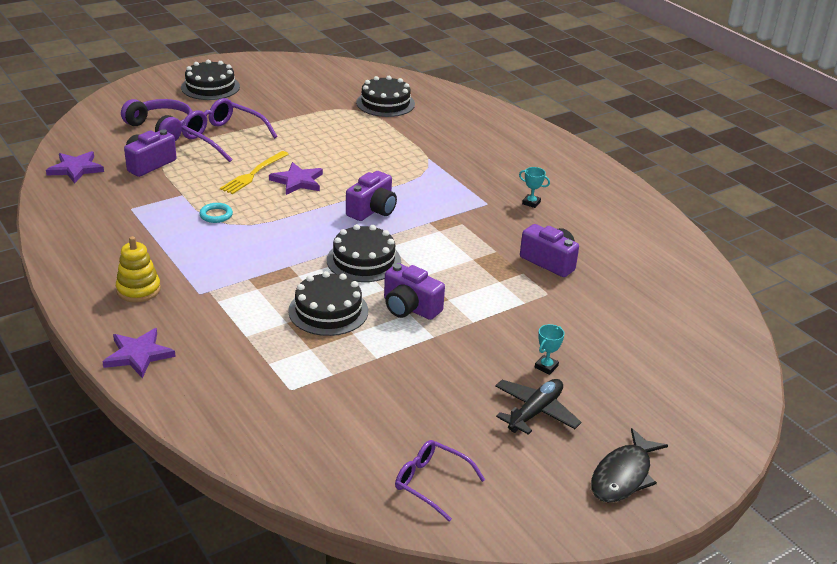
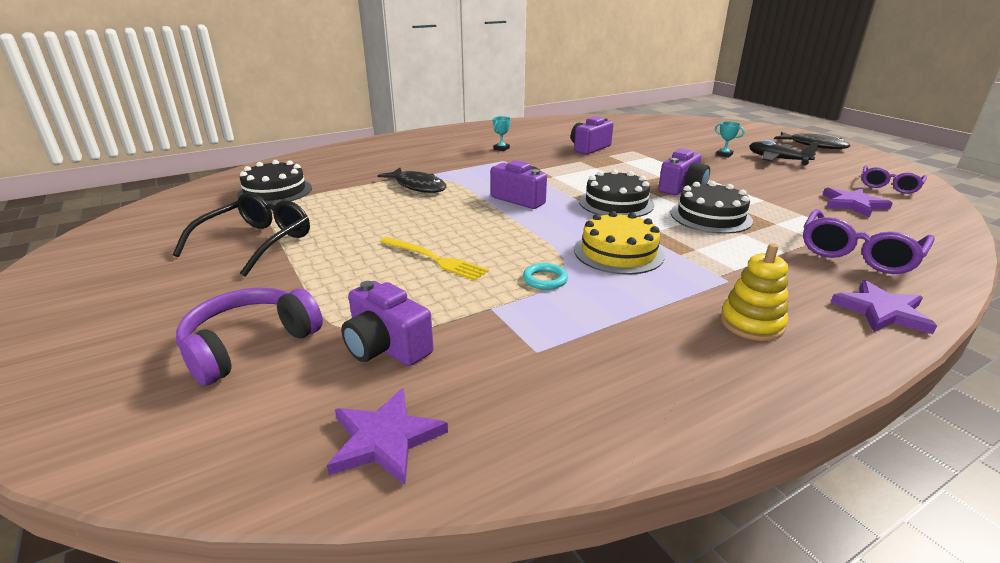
camera: 85 degrees left, 5 degrees down
(210, 87) = (111, 306): black cake -> none
(222, 137) = (314, 286): purple glasses -> purple glasses (858, 254)
(255, 250) = (618, 252): none -> yellow cake
(288, 111) = (257, 242): none -> black glasses
(298, 181) = (457, 233): purple star -> purple star (853, 204)
(403, 160) = (417, 186): none -> black fish

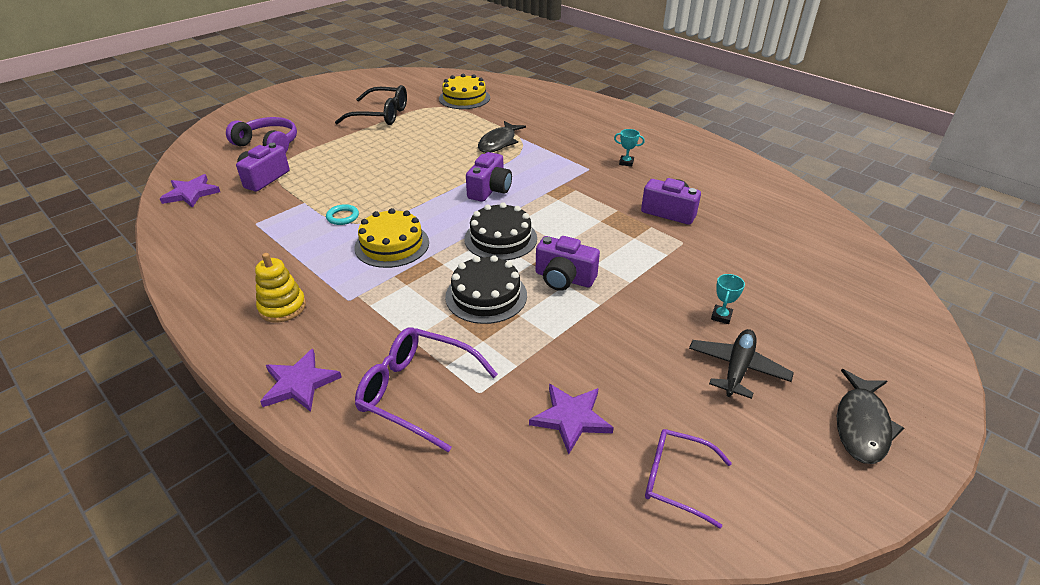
camera: 75 degrees right, 10 degrees up
(275, 191) = (464, 98): black cake -> yellow cake
(434, 259) = (367, 173): yellow fork -> none

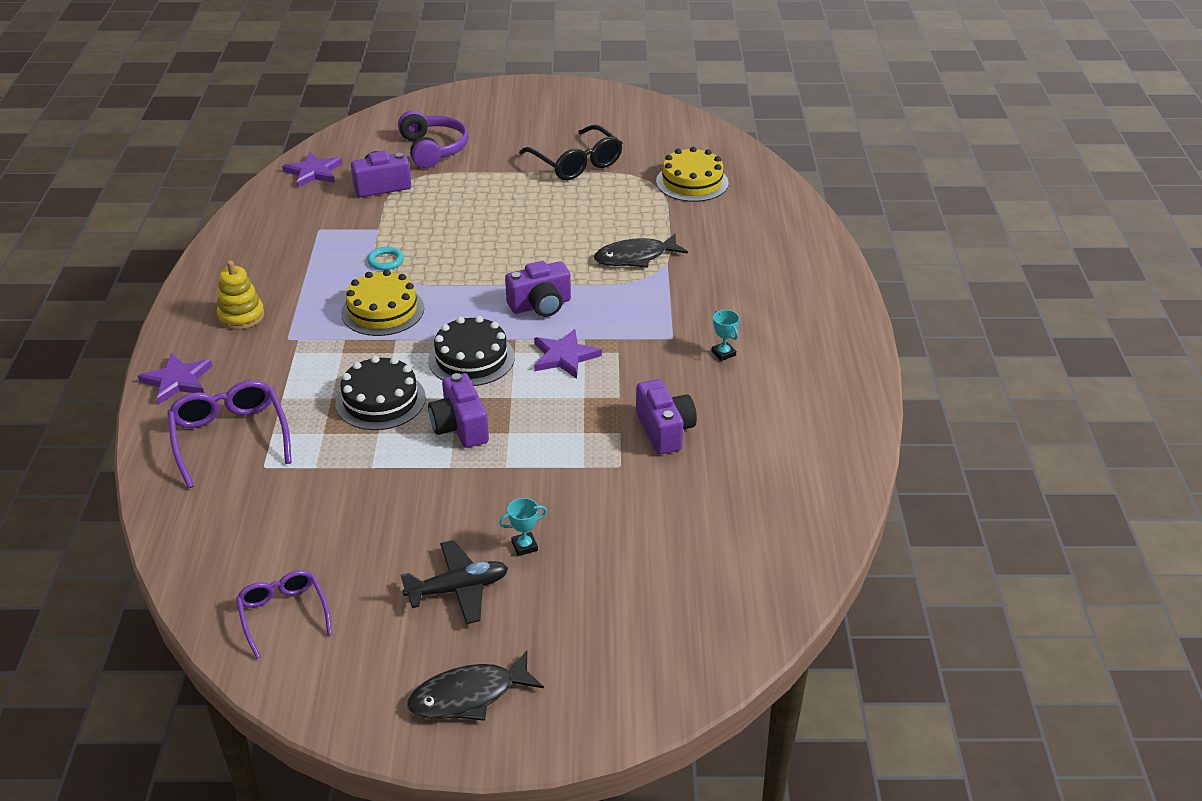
camera: 45 degrees right, 0 degrees up
(571, 418) = (289, 528): purple star -> purple star (564, 356)

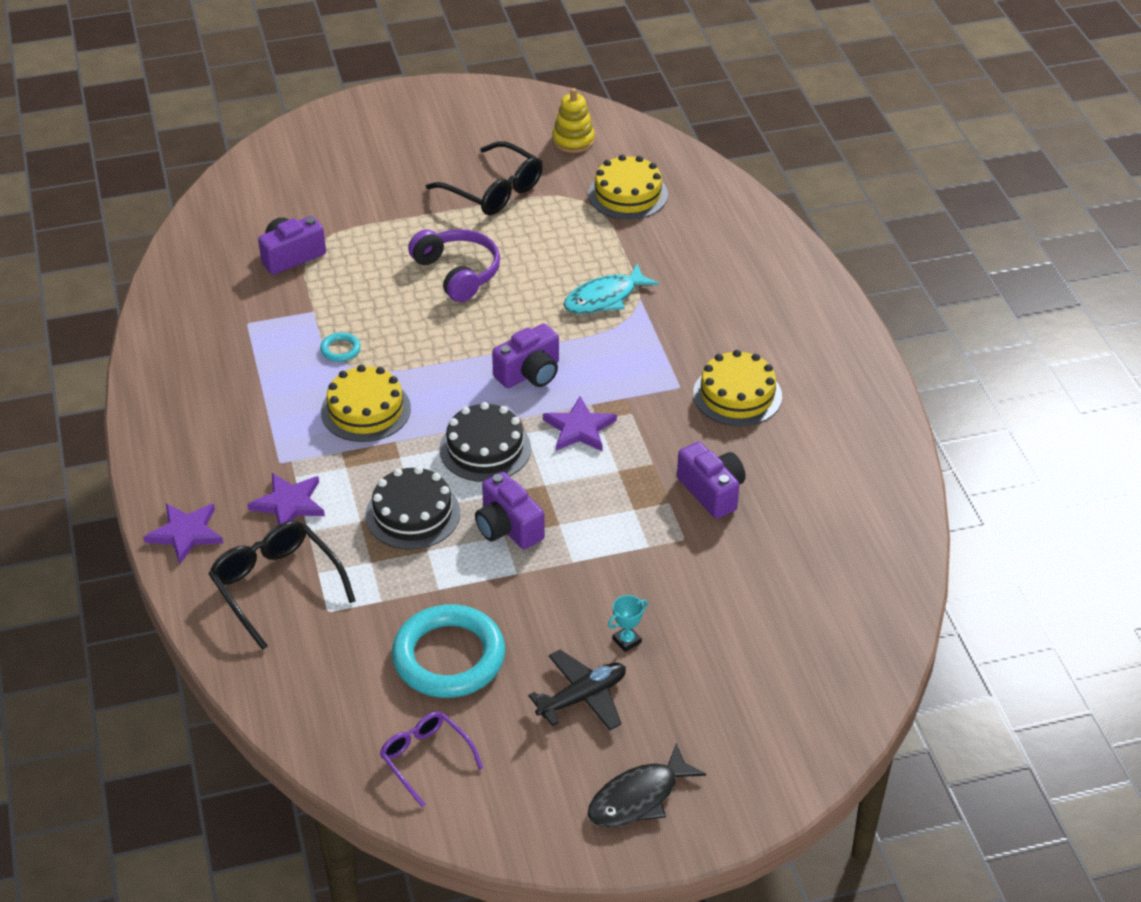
camera: 15 degrees left, 5 degrees up
(230, 437) = (275, 585): purple glasses -> black glasses
(241, 316) = (215, 445): yellow stacking toy -> yellow stacking toy (573, 140)
(313, 172) = (205, 251): purple star -> purple star (289, 503)
(351, 527) = (449, 657): none -> turquoise ring
(433, 149) = (327, 198): purple headphones -> purple headphones (457, 273)
(635, 257) = (605, 298): black fish -> turquoise fish
(723, 353) = (737, 395): turquoise trophy -> yellow cake

